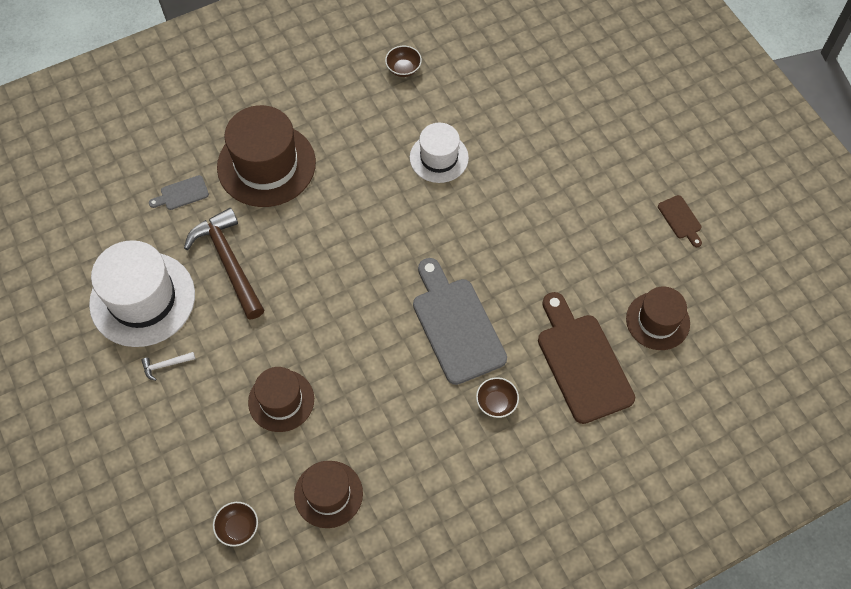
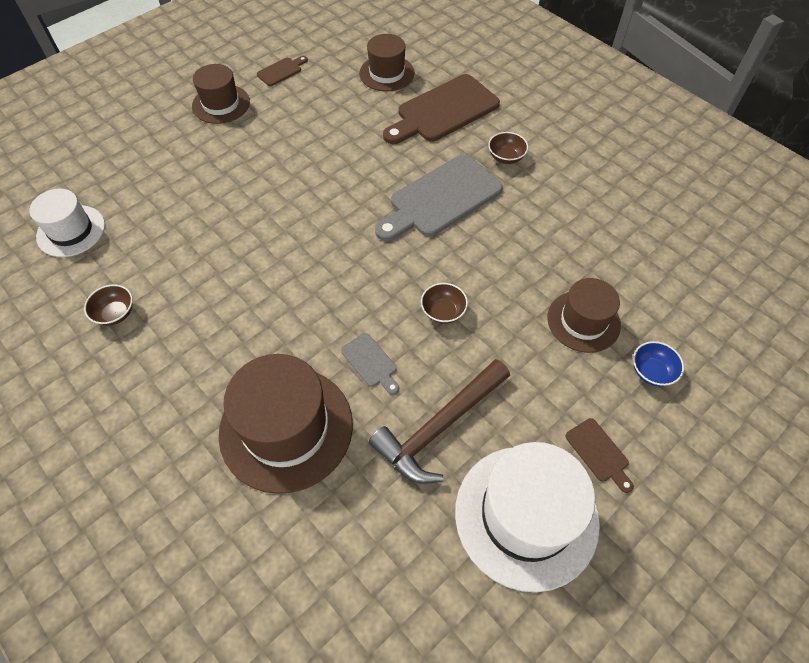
camera: 105 degrees left, 5 degrees down
(165, 365) = (599, 453): white hammer -> brown cutting board
(182, 194) = (354, 523): grey cutting board -> grey cutting board (370, 362)
(214, 435) = (651, 372): none -> blue bowl
(238, 528) = (728, 320): brown bowl -> brown bowl (443, 312)
(328, 494) = (653, 256): brown hat -> brown hat (221, 104)
(439, 158) = (244, 252): white hat -> white hat (71, 231)

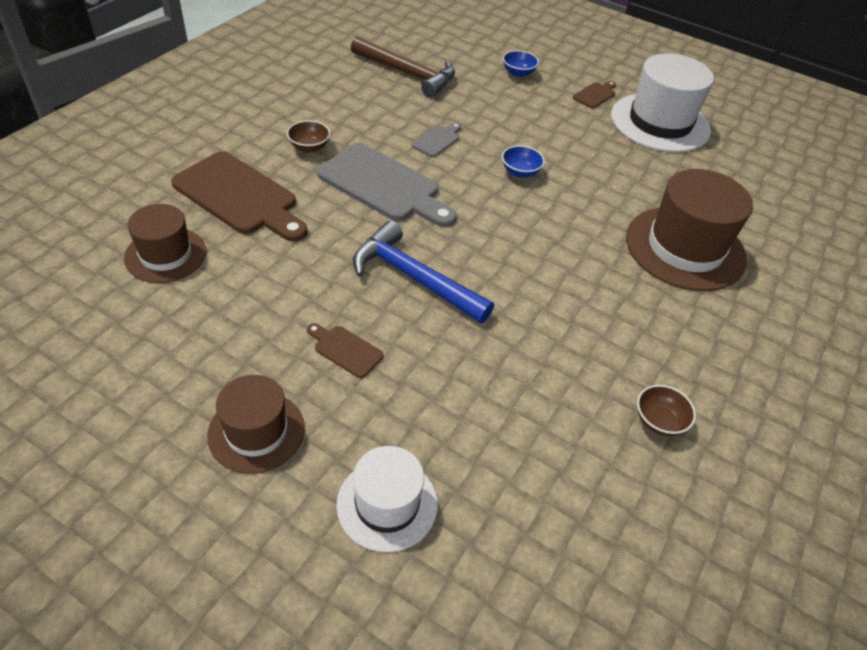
camera: 110 degrees left, 10 degrees down
(71, 231) = (572, 534): white hat -> white hat (387, 504)
(281, 71) = (165, 374): brown cutting board -> brown cutting board (345, 350)
(320, 197) = (413, 278): none -> blue hammer
(370, 362) = (594, 208): grey cutting board -> grey cutting board (437, 140)
(439, 427) = (626, 165): brown hammer -> brown hammer (408, 73)
(443, 312) = (520, 172): brown bowl -> blue bowl
(583, 321) = (490, 101): brown hat -> none

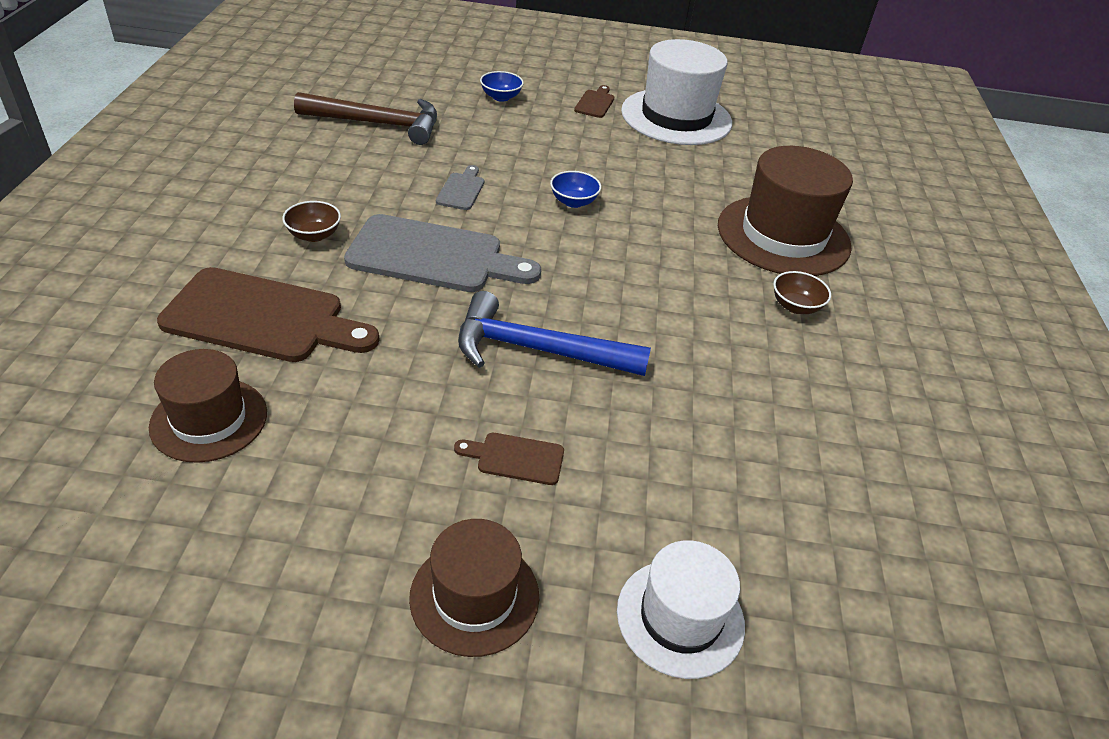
camera: 25 degrees left, 5 degrees down
(659, 421) = (878, 416): brown bowl -> brown bowl (795, 306)

